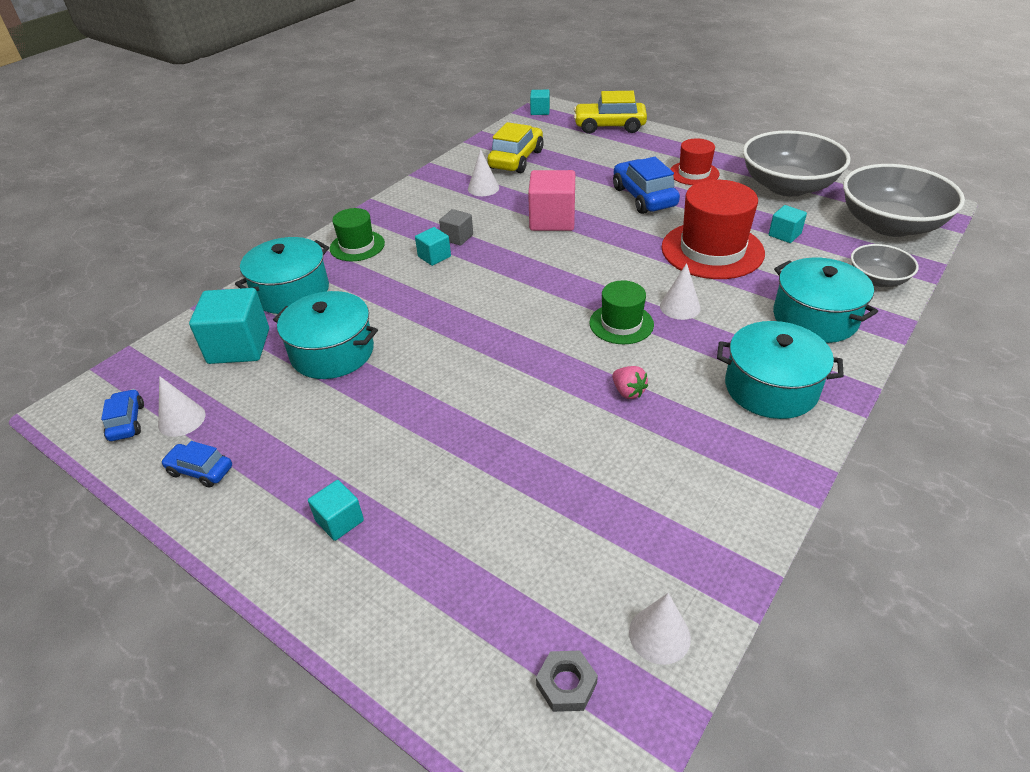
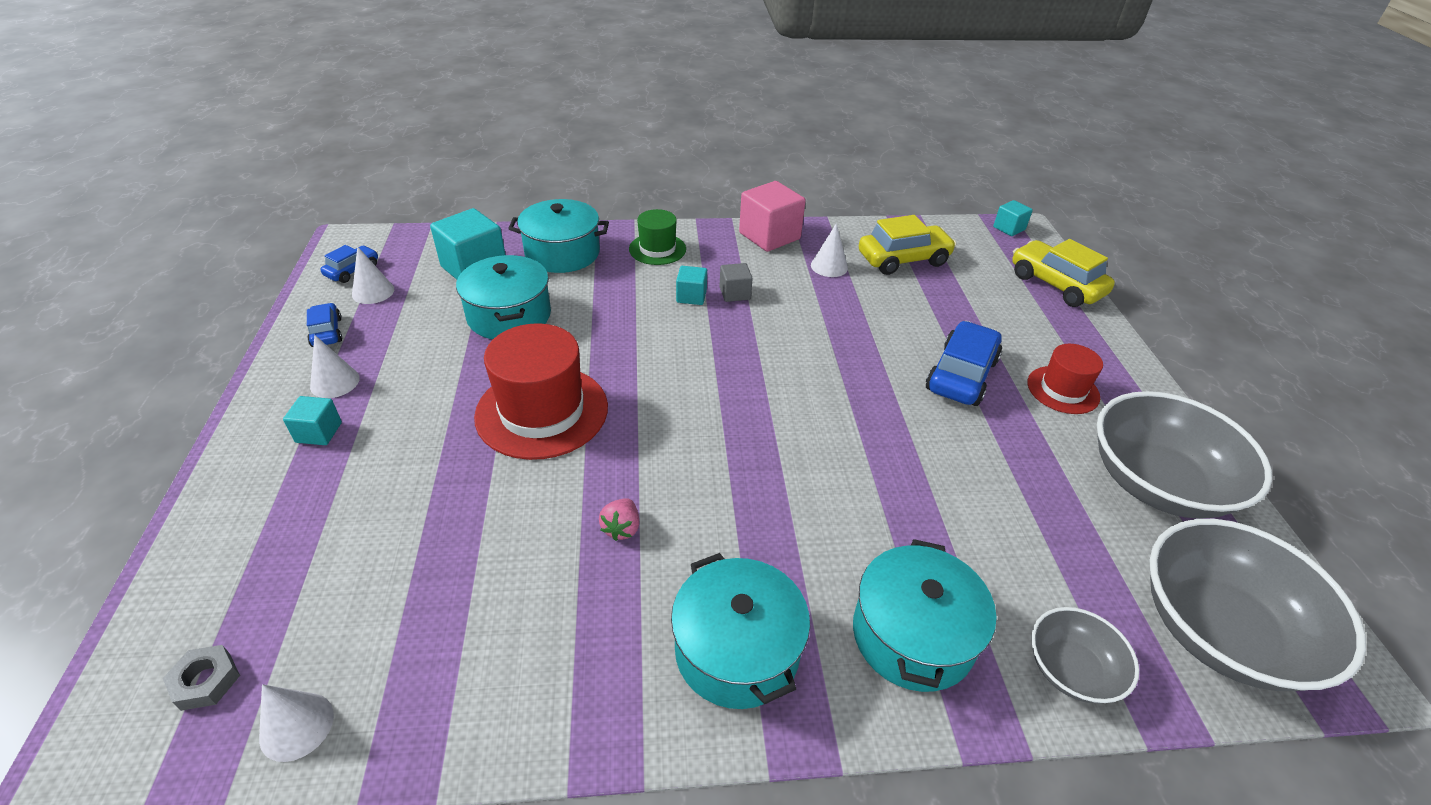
camera: 45 degrees right, 0 degrees up
(552, 220) = (835, 334): pink cube -> pink cube (769, 236)
(621, 324) = (723, 469): green hat -> none
(680, 307) = (799, 500): white cone -> white cone (335, 382)
(712, 250) = (933, 477): red hat -> red hat (542, 411)
(784, 234) = (1048, 527): turquoise cube -> none

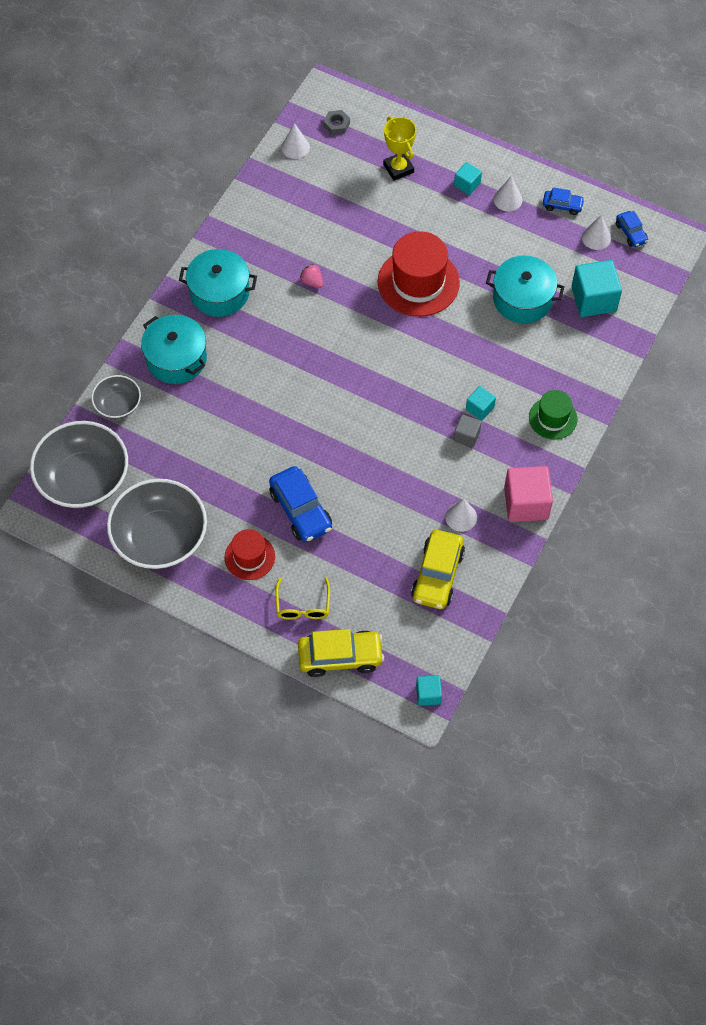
camera: 125 degrees right, 20 degrees up
(308, 528) = (398, 168): none -> yellow trophy
(562, 253) = (583, 357): turquoise pot -> none
(1050, 327) = (303, 605): none -> yellow glasses

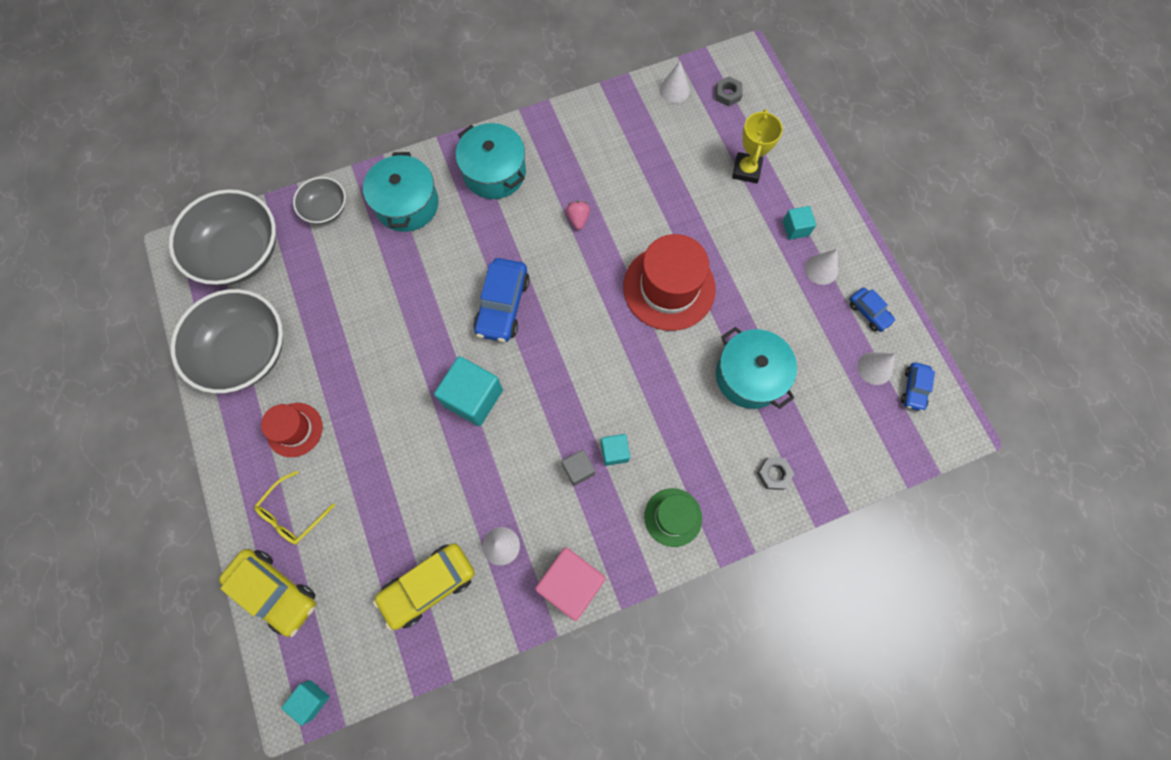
camera: 40 degrees right, 10 degrees up
(300, 510) = (374, 421): blue car -> blue car (502, 305)
(591, 346) = (774, 474): none -> grey nut
(593, 299) = (818, 428): turquoise cube -> turquoise cube (473, 397)

